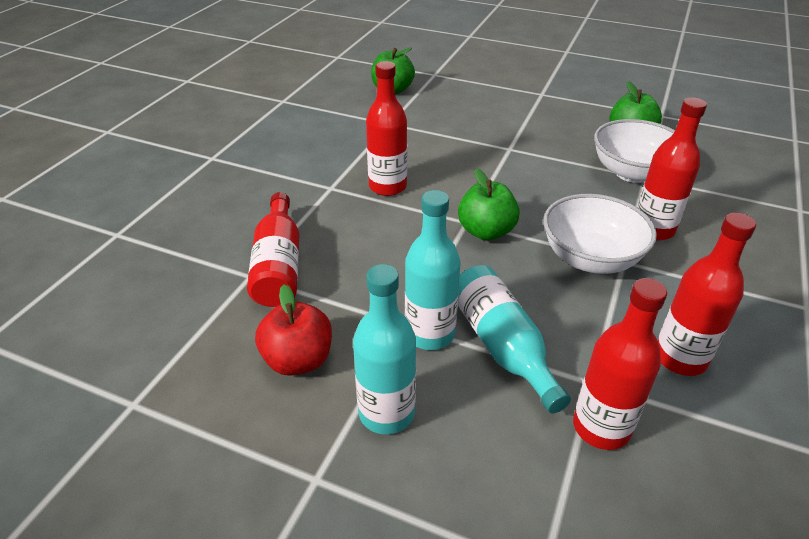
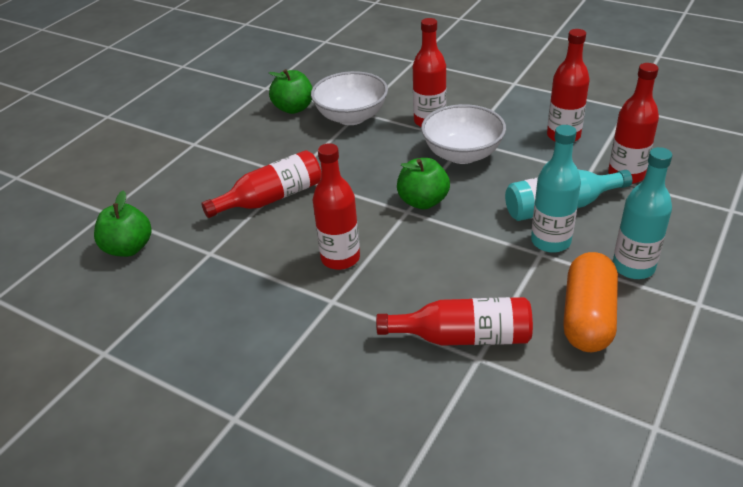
camera: 80 degrees left, 0 degrees up
(298, 360) = (587, 317): red apple -> orange capsule
(469, 142) = (271, 198): none -> red bottle

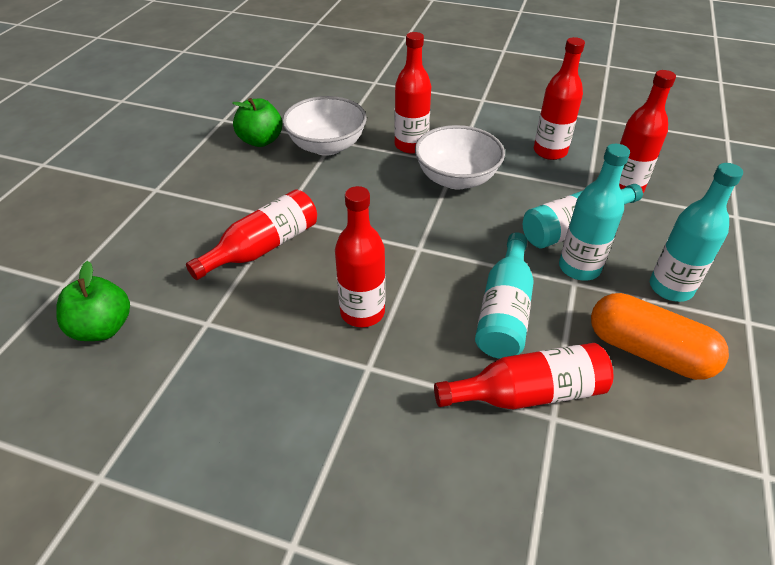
camera: 15 degrees left, 5 degrees up
(423, 201) = (432, 235): green apple -> none
(466, 270) = (504, 311): none -> turquoise bottle
(587, 317) = (648, 351): orange capsule -> orange capsule turned 60 degrees counterclockwise

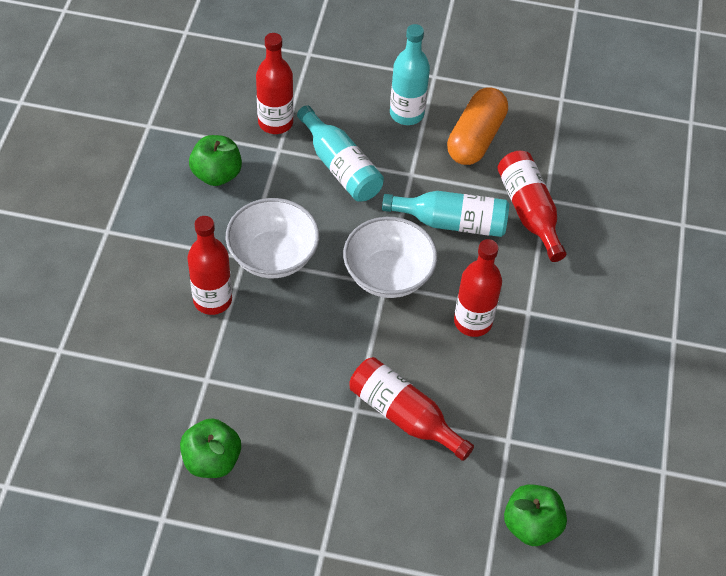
camera: 100 degrees left, 10 degrees up
(327, 146) = (219, 385): white bowl -> white bowl (388, 275)
(550, 151) = (217, 174): red bottle -> green apple
(579, 268) = (393, 169): turquoise bottle -> none

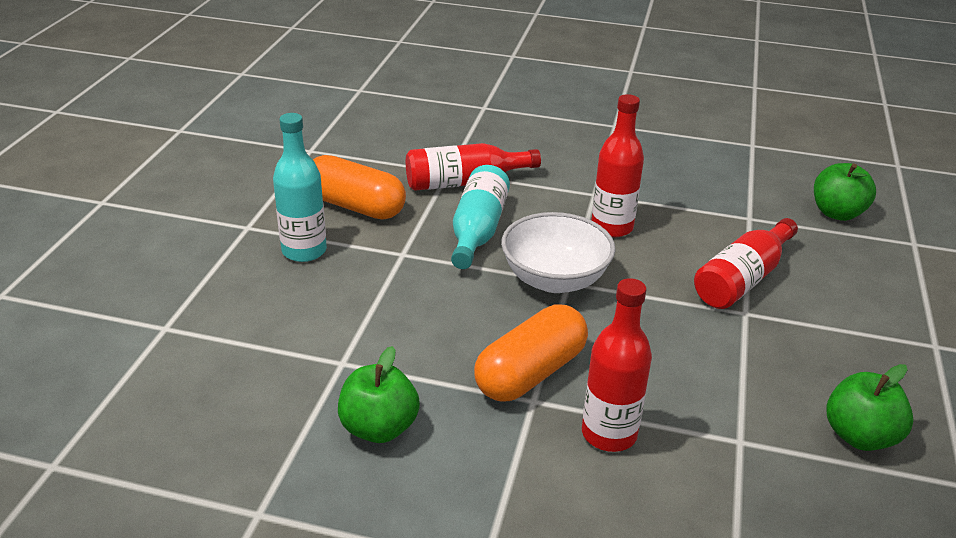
camera: 85 degrees left, 20 degrees down
(273, 256) = (530, 373): white bowl -> orange capsule
(275, 122) = (290, 364): red bottle -> none
(340, 167) = (383, 308): turquoise bottle -> none

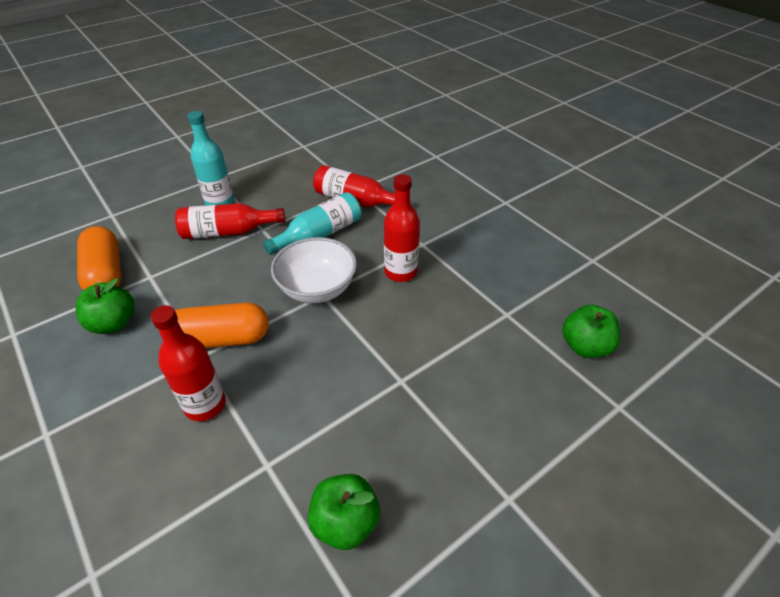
camera: 40 degrees right, 10 degrees up
(355, 206) = (279, 189): orange capsule -> orange capsule (106, 273)
(742, 279) = (434, 356): red bottle -> red bottle (227, 232)

